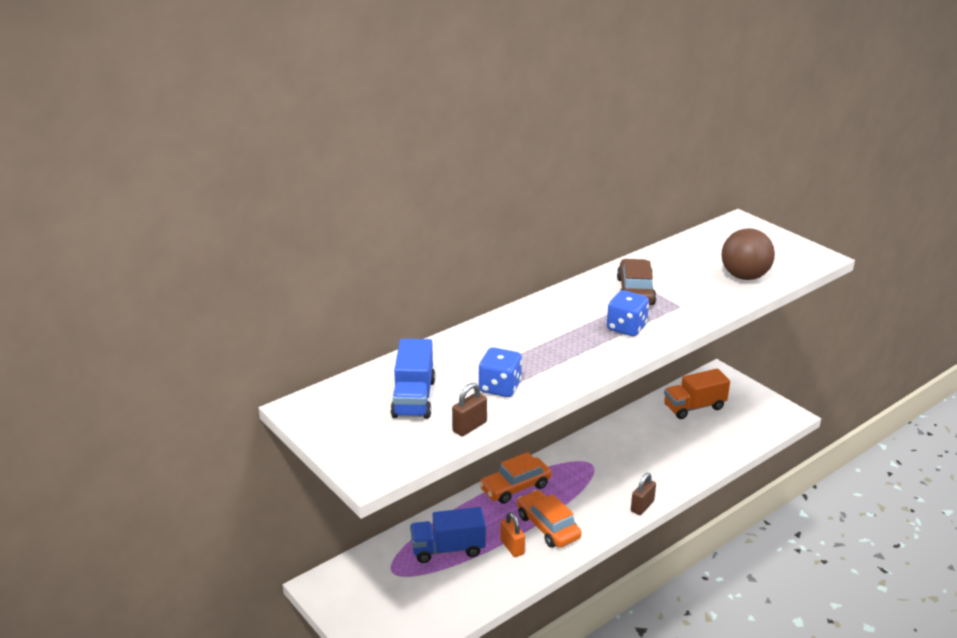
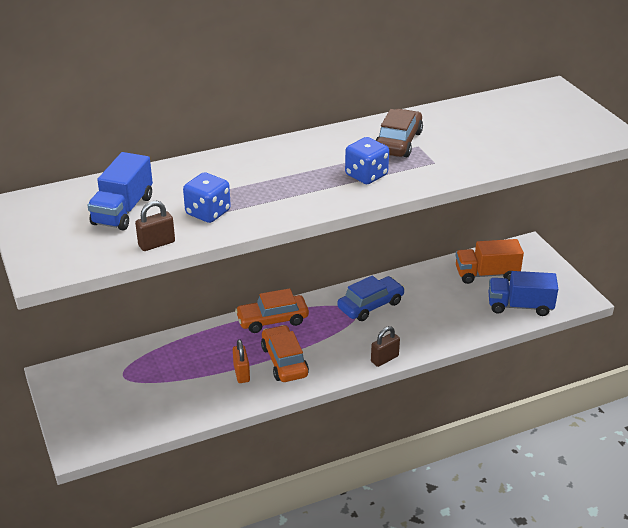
camera: 15 degrees right, 5 degrees up
(448, 549) = (182, 364): blue truck -> blue truck (520, 306)
(602, 456) = (371, 305): none -> blue car
(744, 276) = (520, 143): brown ball -> none

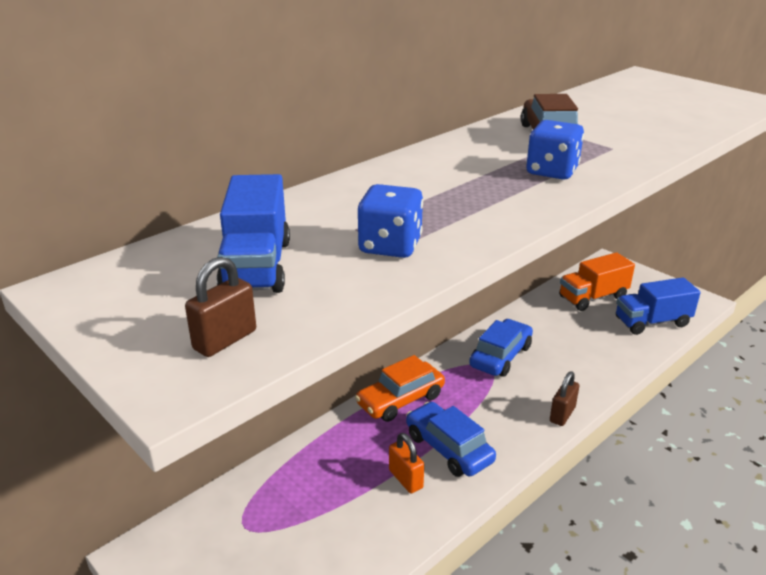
camera: 20 degrees left, 5 degrees down
(156, 244) = (349, 301): brown padlock -> brown padlock (225, 340)
(284, 361) = (449, 448): orange car -> blue car

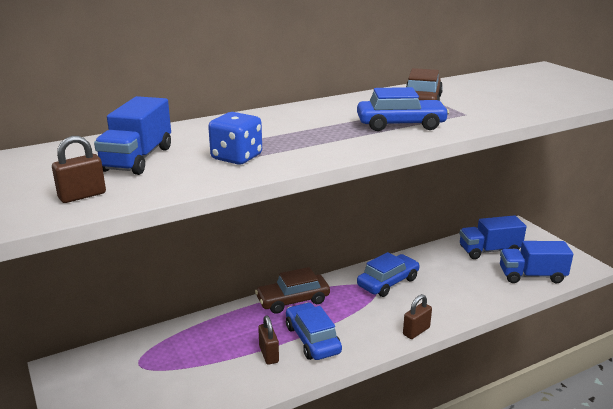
camera: 15 degrees right, 5 degrees down
(400, 400) = (293, 300): orange car -> brown car
(406, 479) = (269, 354): orange padlock -> brown padlock
(552, 171) = (400, 124): blue dice -> blue car
(593, 297) = (489, 250): orange truck -> blue truck

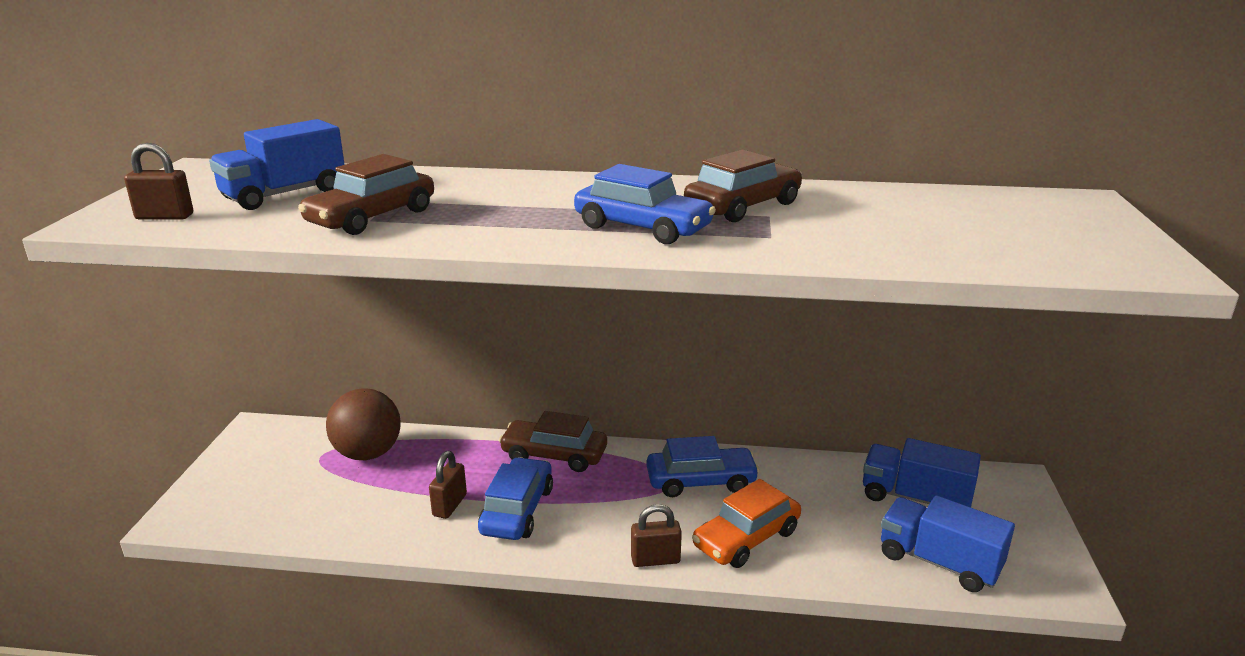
camera: 35 degrees right, 0 degrees up
(172, 348) = (368, 454): none -> brown ball
(236, 157) = (371, 217): blue dice -> brown car
(443, 301) = (746, 538): none -> orange car

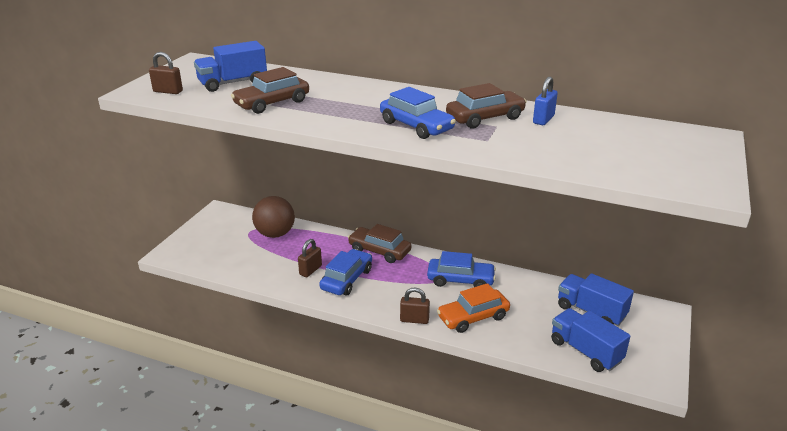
camera: 15 degrees right, 5 degrees up
(832, 200) = (543, 119): none -> blue padlock

